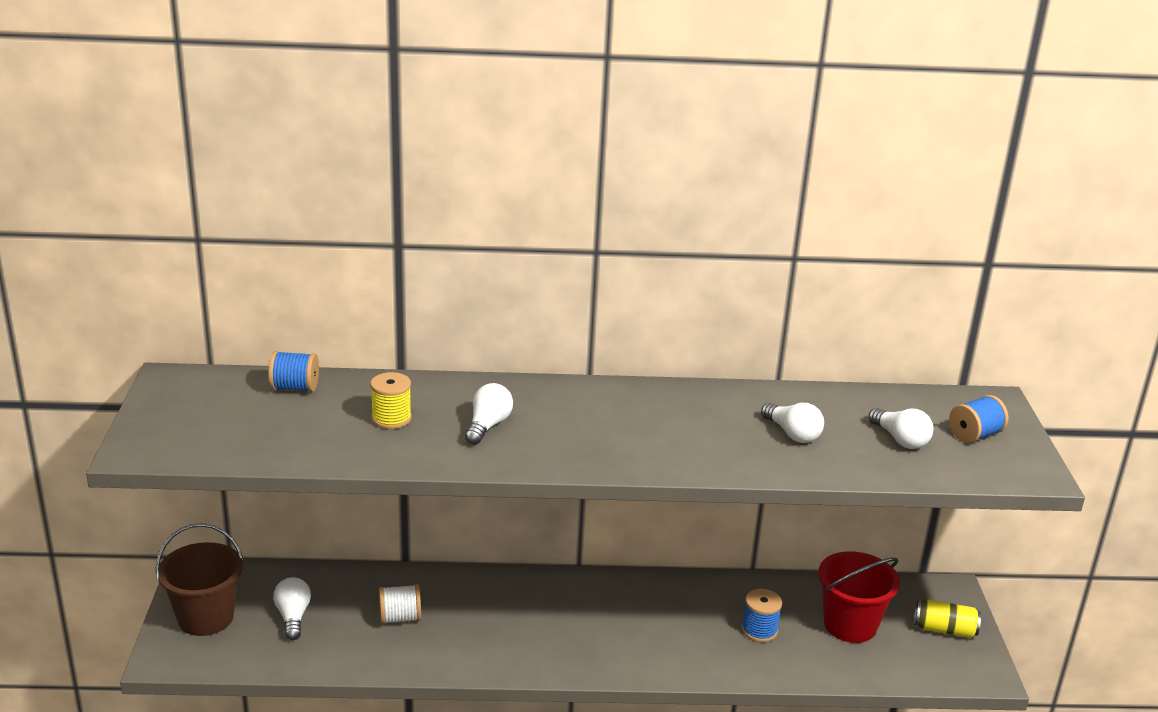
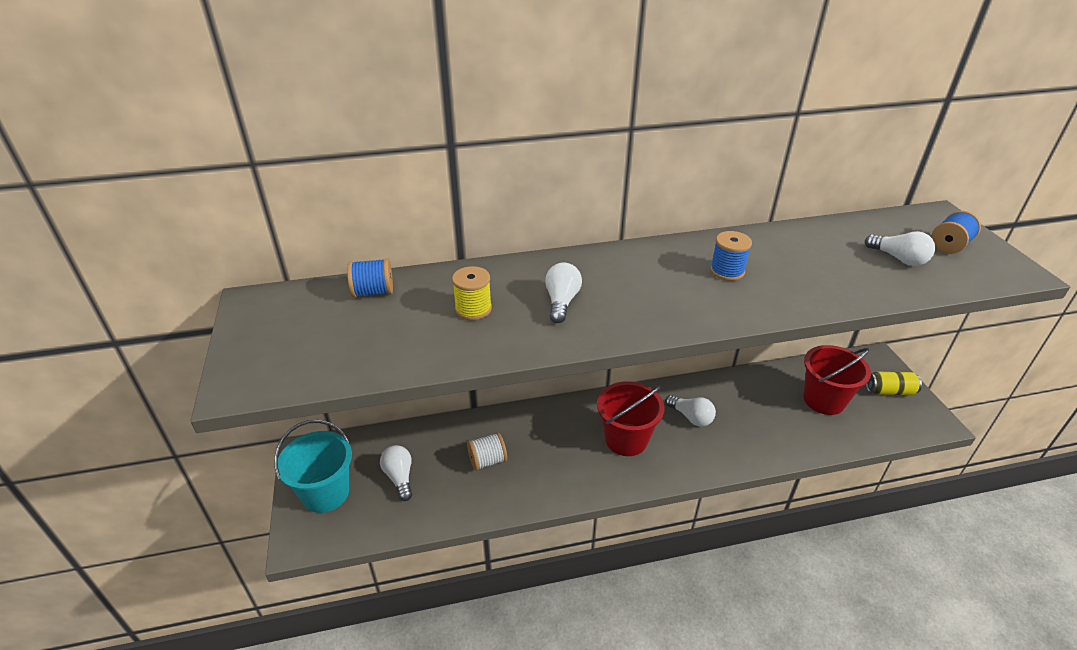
camera: 10 degrees left, 10 degrees up
(206, 618) = (325, 493): brown bucket -> turquoise bucket
(575, 624) = (626, 439): none -> red bucket
(759, 630) = (763, 417): blue spool -> blue spool (727, 271)
(792, 434) = (814, 267): white light bulb -> white light bulb (691, 417)

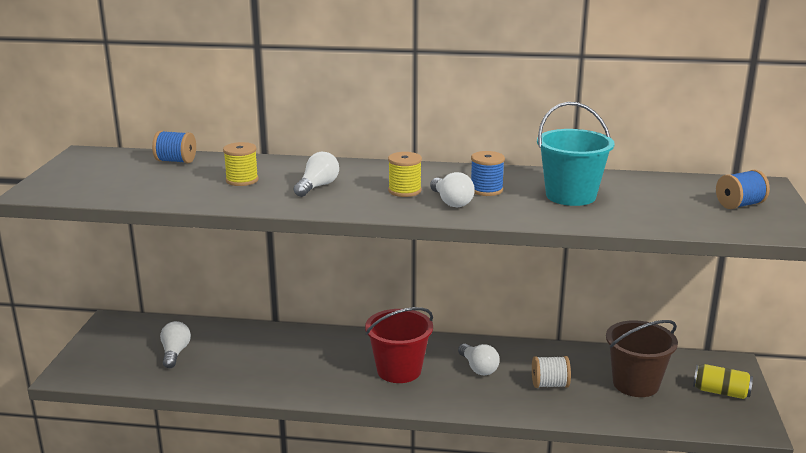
camera: 20 degrees right, 15 degrees down
(325, 493) = (108, 350): turquoise bucket -> turquoise bucket (570, 196)
(487, 461) = (258, 358): white spool -> white spool (549, 384)
(653, 289) = (404, 191): none -> yellow spool
(824, 400) = (635, 384): red bucket -> brown bucket
(898, 259) = (670, 205): white light bulb -> white light bulb (451, 202)

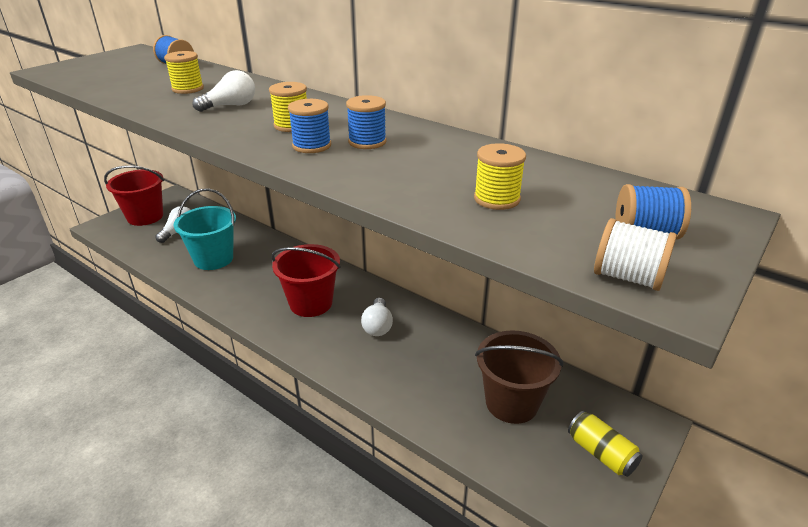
camera: 30 degrees right, 10 degrees up
(111, 350) = (145, 217): none -> red bucket
(451, 202) = (312, 146): white light bulb -> blue spool
(549, 384) = (423, 368): white spool -> white spool (627, 277)
(570, 196) = (443, 168): turquoise bucket -> turquoise bucket (213, 259)
(634, 206) = (496, 199): none -> yellow spool

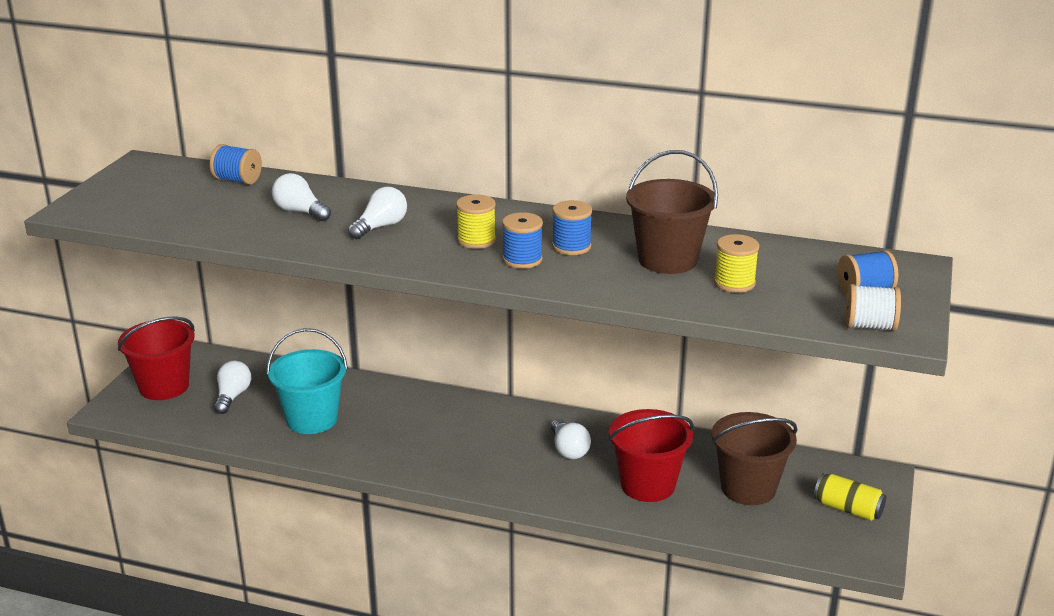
camera: 20 degrees left, 5 degrees down
(188, 89) = (300, 212): yellow spool -> white light bulb
(311, 303) = (475, 443): red bucket -> red bucket (648, 485)
(446, 166) = (667, 260): none -> brown bucket

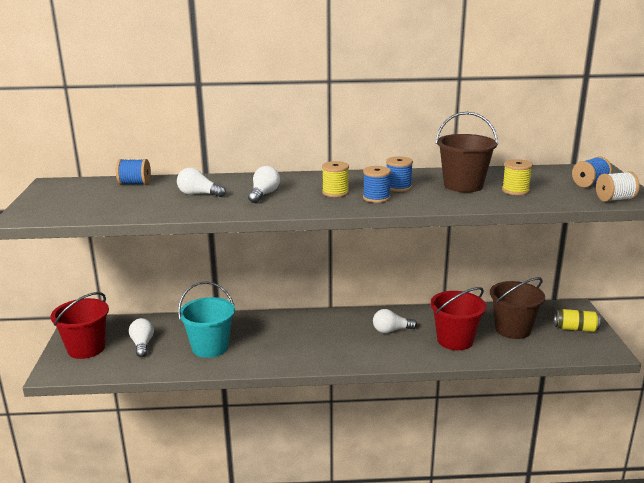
camera: 20 degrees left, 5 degrees down
(568, 449) = (391, 330): white light bulb -> white light bulb turned 120 degrees clockwise

